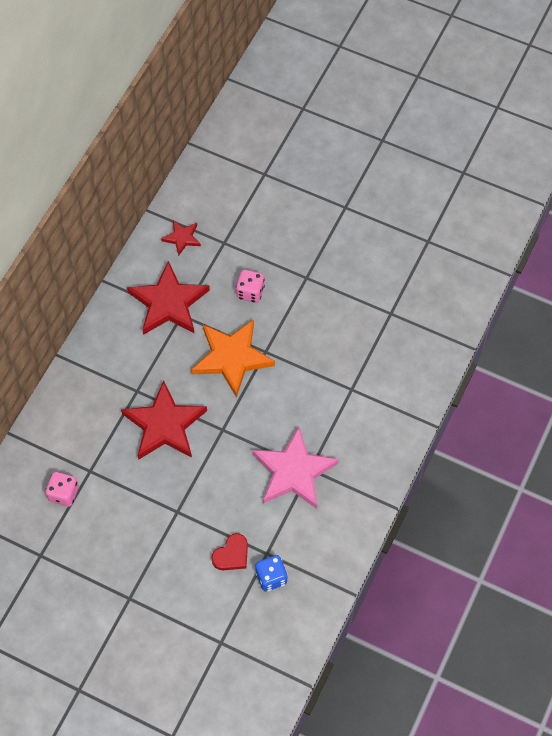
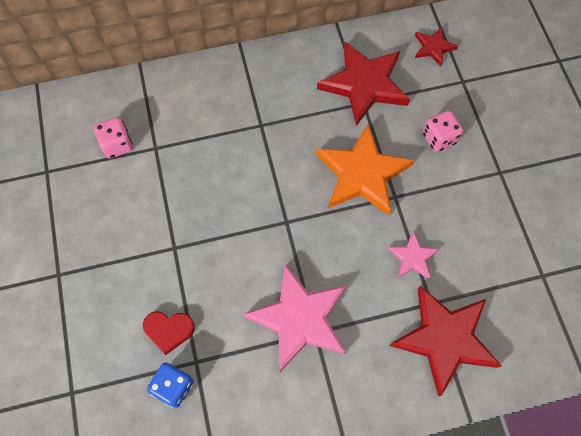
camera: 50 degrees right, 5 degrees up
(164, 425) = (248, 171): red star -> red star (445, 339)
(314, 375) = (412, 258): none -> pink star

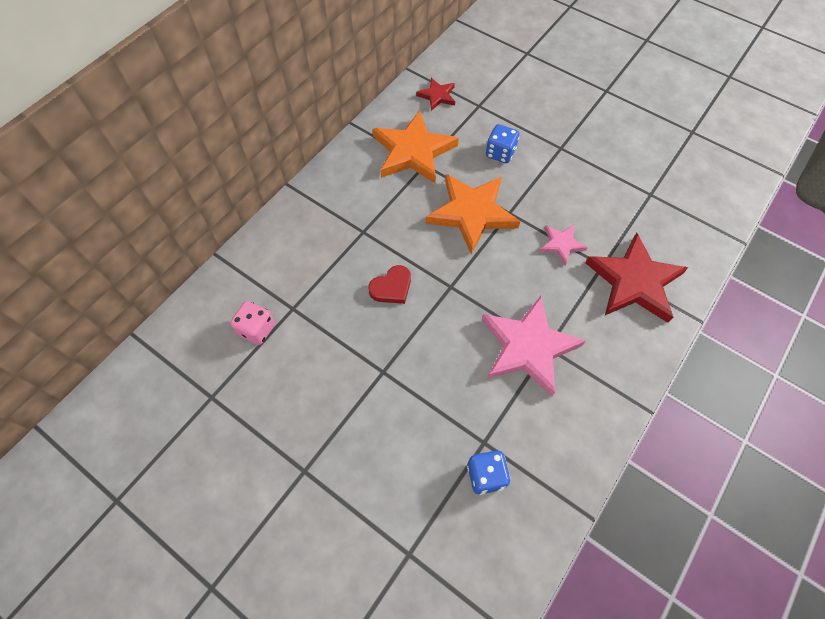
camera: 40 degrees left, 5 degrees down
(169, 330) = (440, 437): red heart -> red heart (391, 287)
(364, 84) = (413, 151): red star -> orange star
(438, 138) = (500, 153): pink dice -> blue dice

